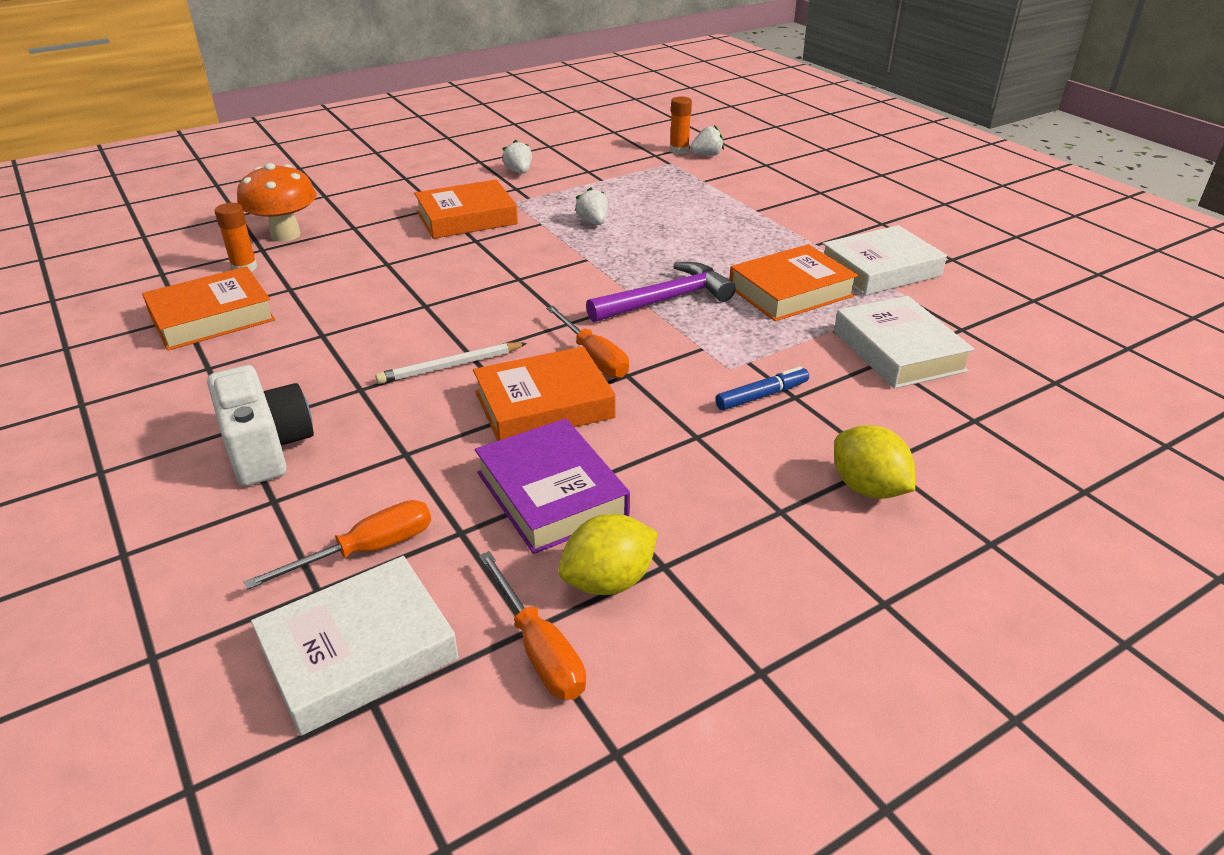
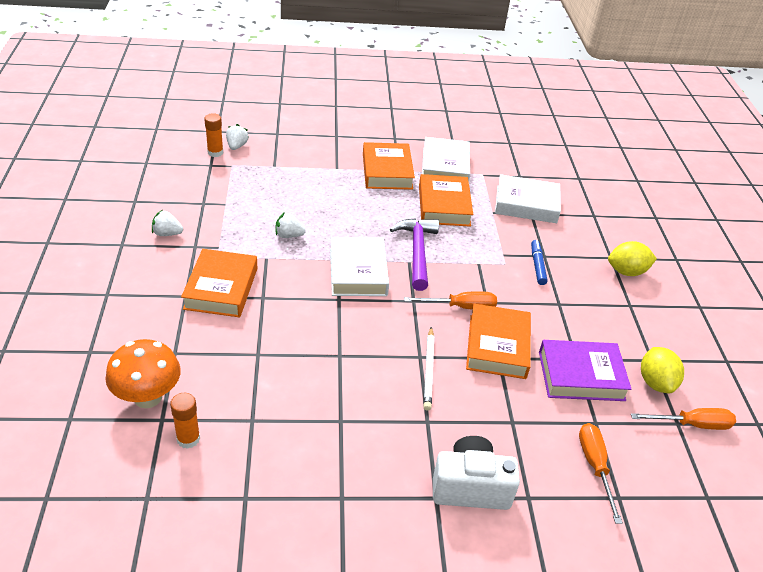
camera: 65 degrees left, 5 degrees up
(212, 317) = (262, 479): orange book -> orange book (387, 171)
(359, 652) = (673, 492): white book -> white book (358, 272)

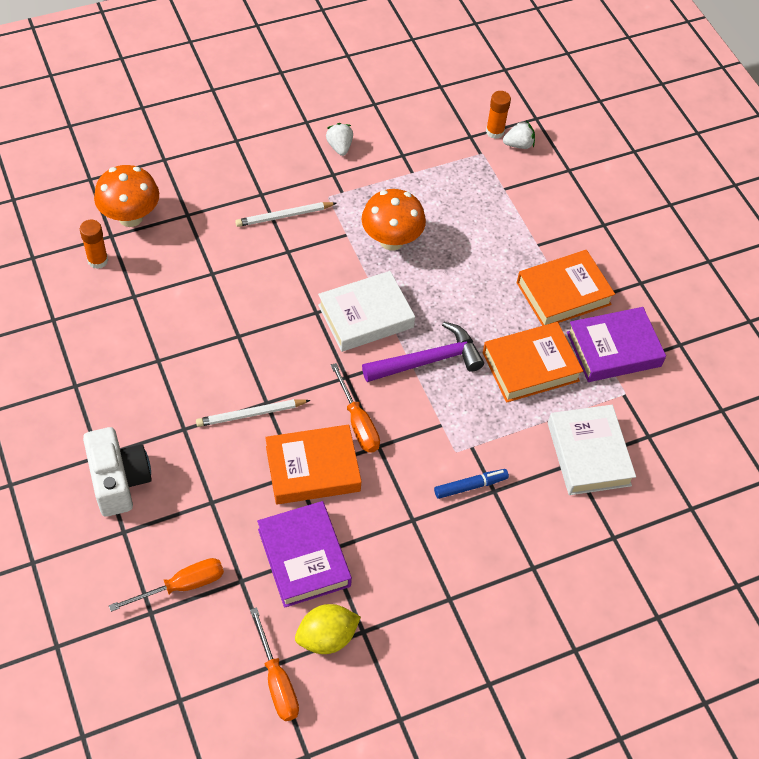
camera: 70 degrees right, 15 degrees up
(221, 288) = (284, 216): orange book -> white pencil
(289, 235) = (391, 240): white strawberry -> orange mushroom
(445, 166) = (613, 349): white book -> purple book
(626, 271) = (513, 589): yellow lemon -> none

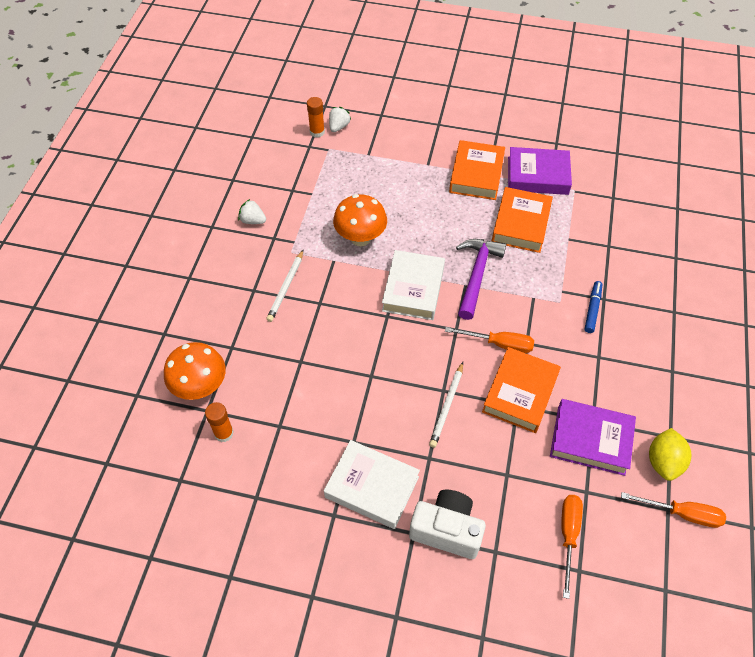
camera: 50 degrees left, 0 degrees up
(588, 454) = (607, 234): white book -> white book (372, 487)
(613, 349) = (537, 176): purple book -> purple book turned 75 degrees clockwise

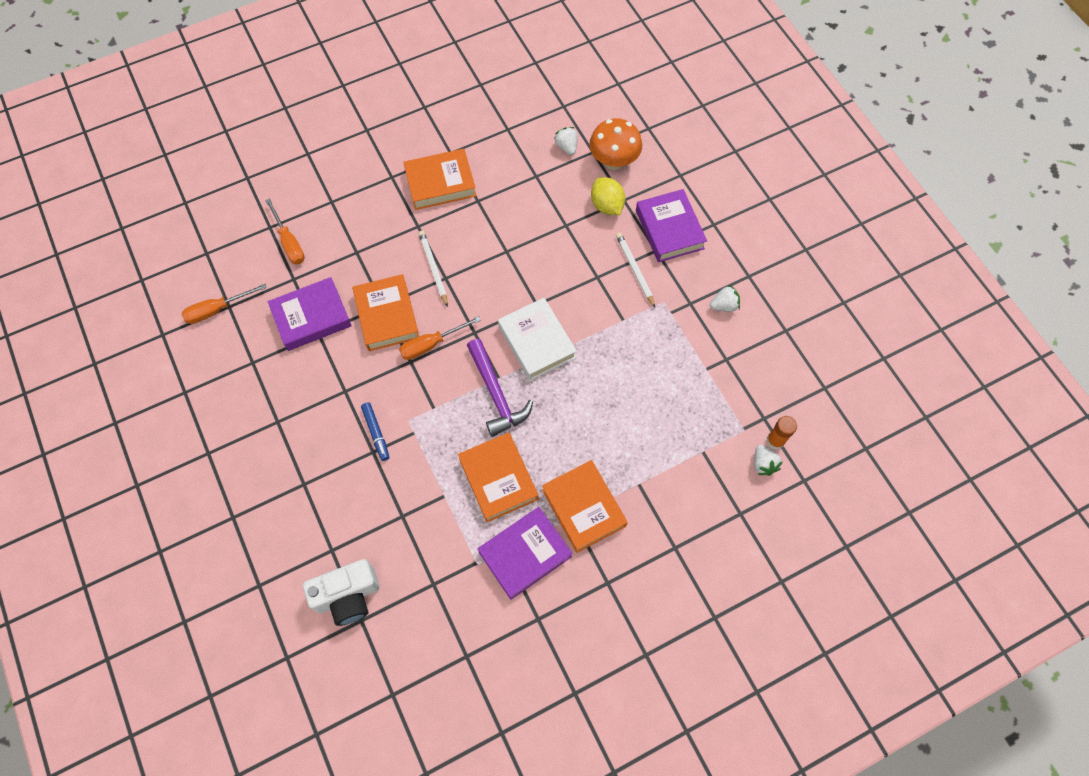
camera: 140 degrees right, 10 degrees up
(224, 433) = (566, 147): orange glue stick -> white strawberry
(225, 297) = (669, 229): none -> purple book
(360, 238) = (622, 356): orange mushroom -> none
(372, 487) = (440, 183): white book -> orange book
(446, 530) = (371, 192): white camera -> white camera (348, 596)
(663, 462) = (248, 338): yellow lemon -> yellow lemon (607, 205)

